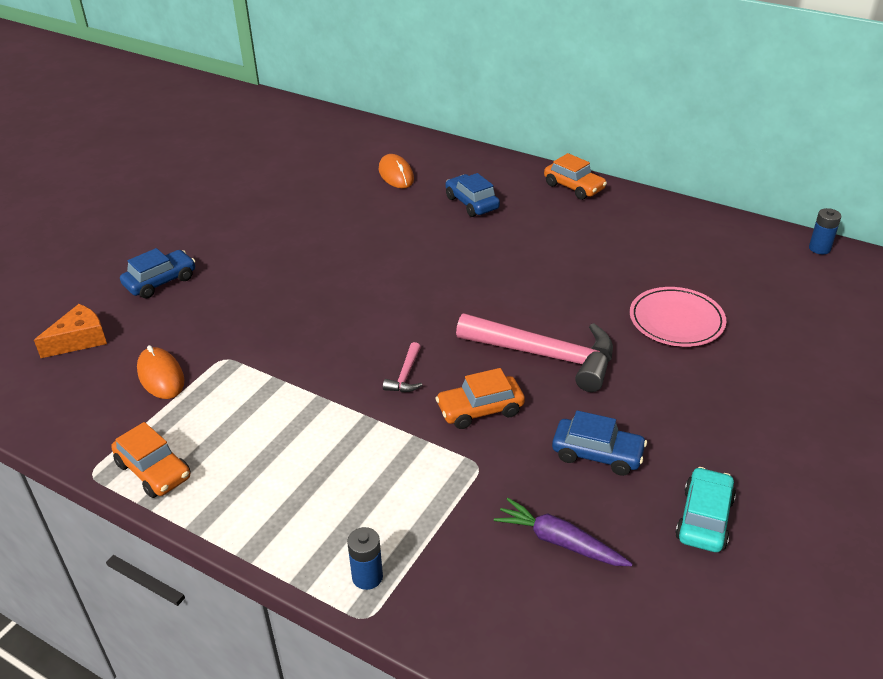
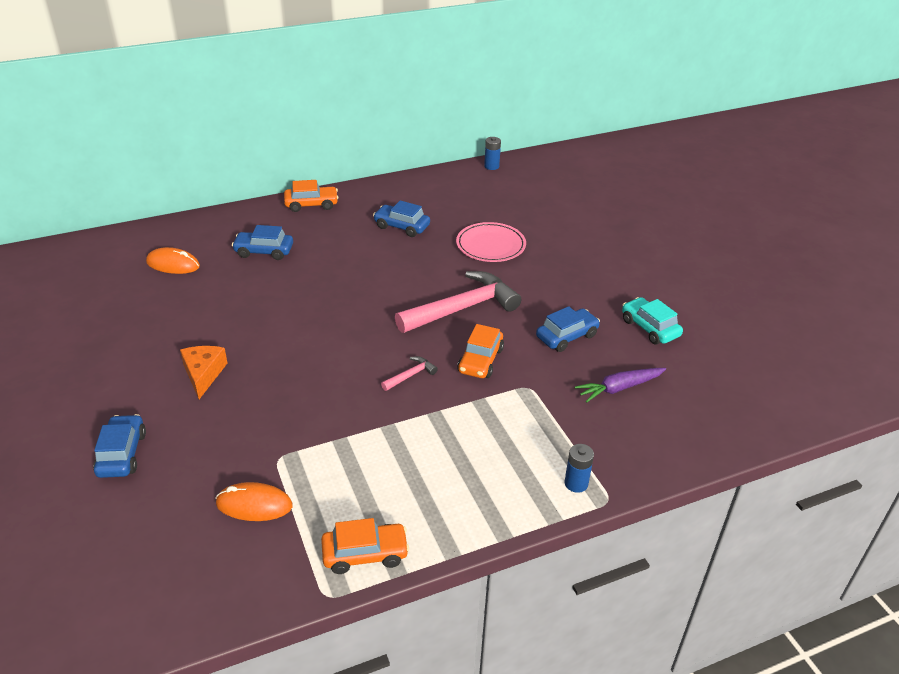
camera: 55 degrees left, 0 degrees up
(79, 340) = (135, 540): orange cheese -> orange cheese (203, 374)
(405, 375) = (410, 375): pink hammer -> pink hammer turned 90 degrees counterclockwise
(619, 251) = (401, 227): none -> blue car

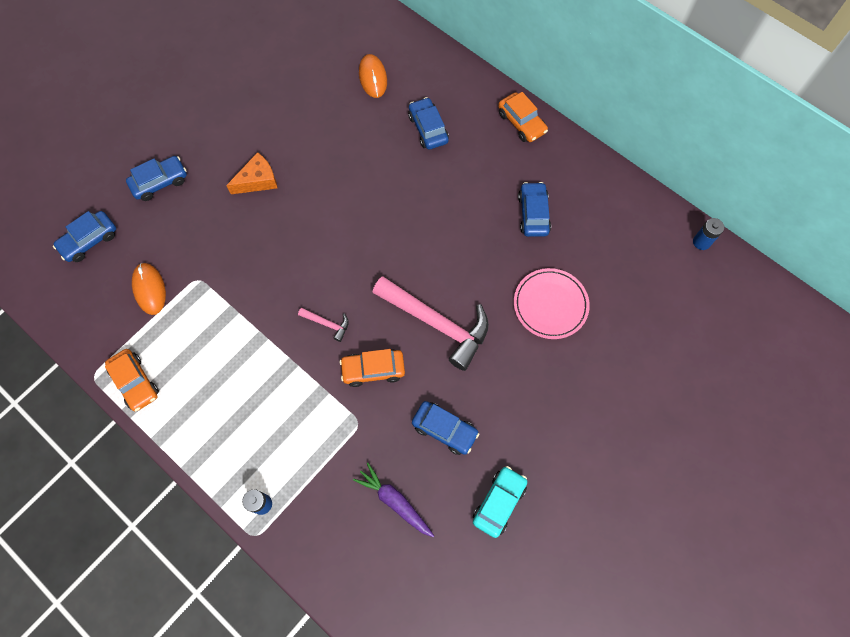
camera: 65 degrees right, 30 degrees up
(133, 546) = (89, 241): none -> blue car

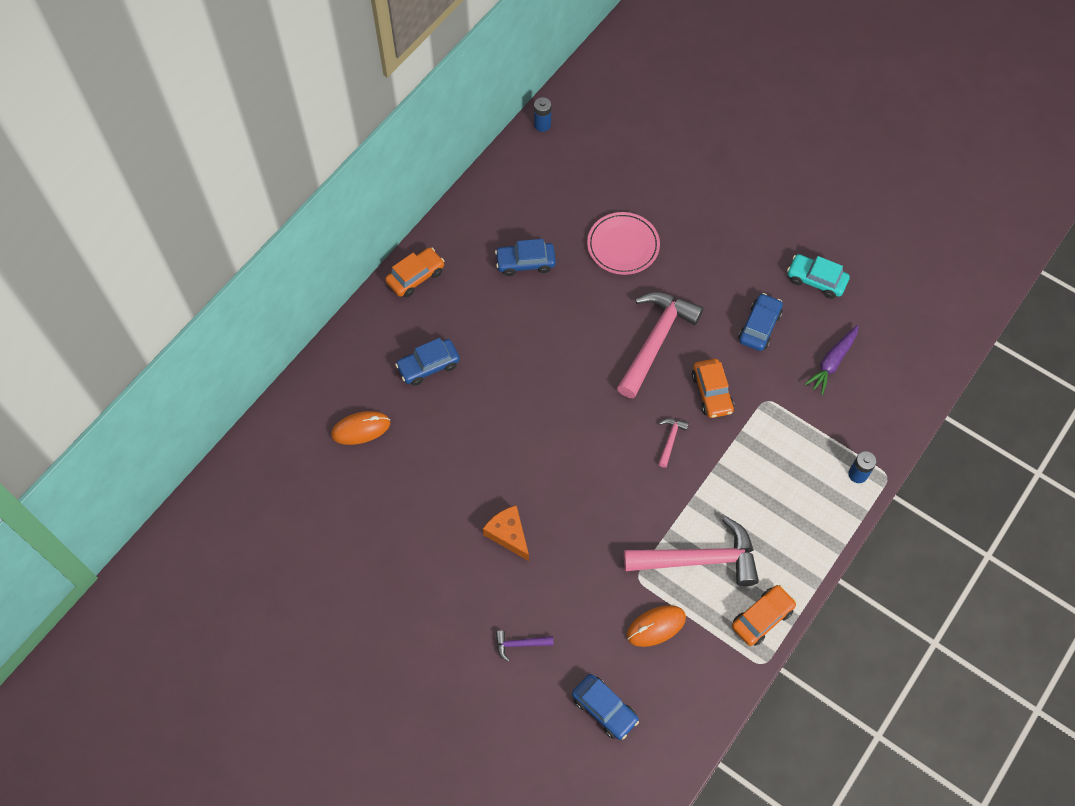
camera: 95 degrees left, 5 degrees down
(160, 182) = (520, 644): blue car -> purple hammer
(203, 334) = (699, 559): none -> pink hammer

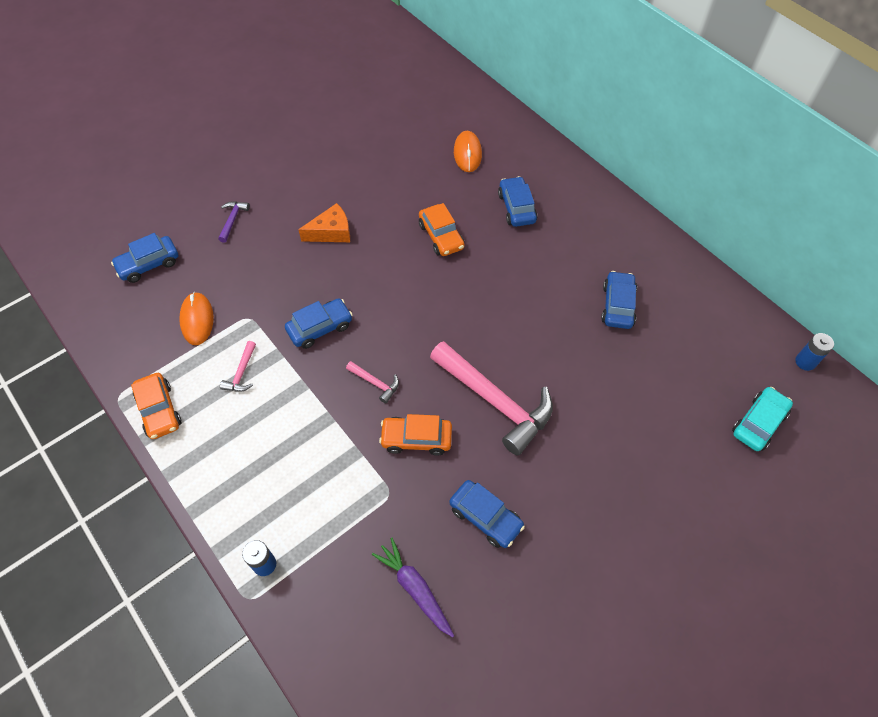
camera: 105 degrees right, 5 degrees down
(415, 276) = (616, 215): orange car -> orange car (441, 236)
(623, 245) = (625, 402): pink plate -> none
(628, 506) = (320, 328): none -> blue car
(699, 559) = (242, 373): pink hammer -> pink hammer, size x0.42
(816, 280) = (536, 612): turquoise car -> turquoise car (758, 423)

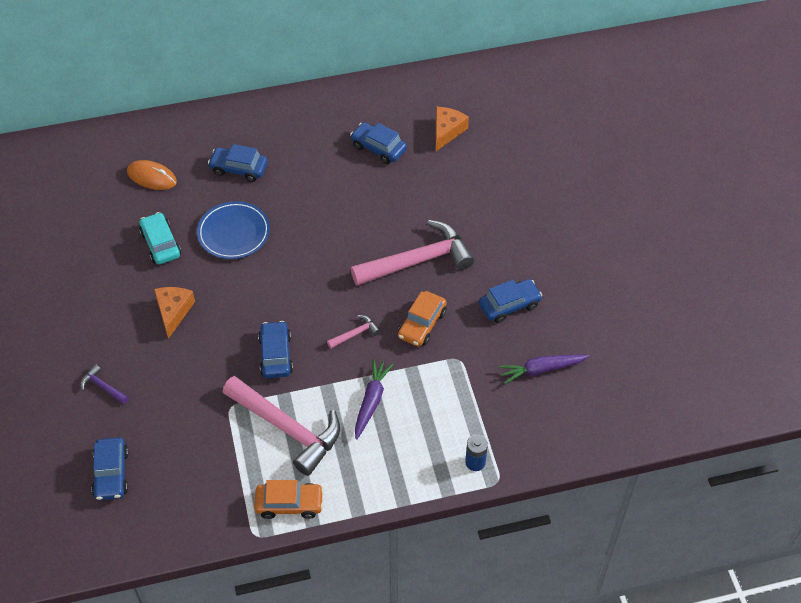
camera: 65 degrees left, 5 degrees down
(197, 320) = (207, 449): orange mouse -> none
(242, 373) = (287, 428): pink hammer -> pink hammer, size x2.35
(301, 431) = (371, 401): none -> purple carrot
(441, 236) = (234, 233): orange car -> blue plate
(684, 357) = (447, 131): none -> orange cheese
(758, 423) = (521, 117): turquoise car -> turquoise car (160, 244)
(805, 362) = (489, 68): blue battery -> none

